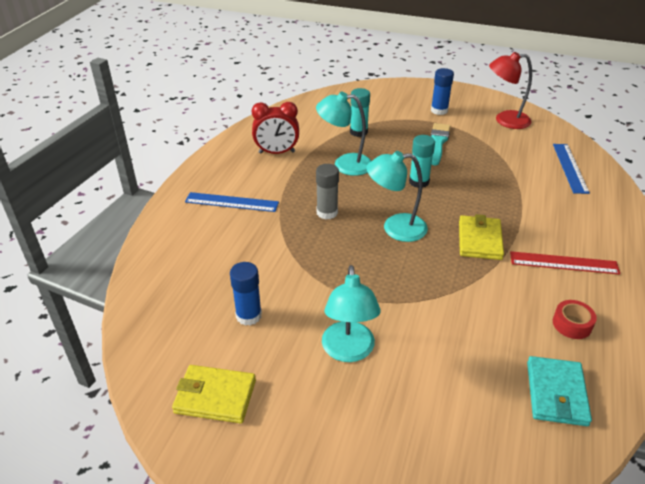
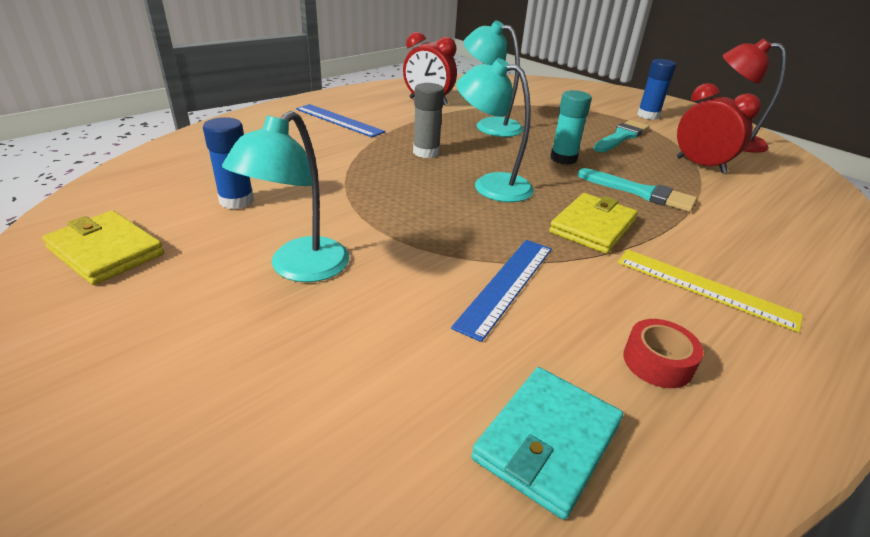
camera: 25 degrees right, 5 degrees down
(358, 132) = (533, 109): turquoise glue stick -> none
(485, 196) = (640, 192): none -> turquoise brush
(502, 154) = (700, 165): none -> red clock
(564, 263) = (704, 288): red ruler -> yellow ruler
(570, 168) = (795, 200): blue ruler -> blue ruler (506, 285)

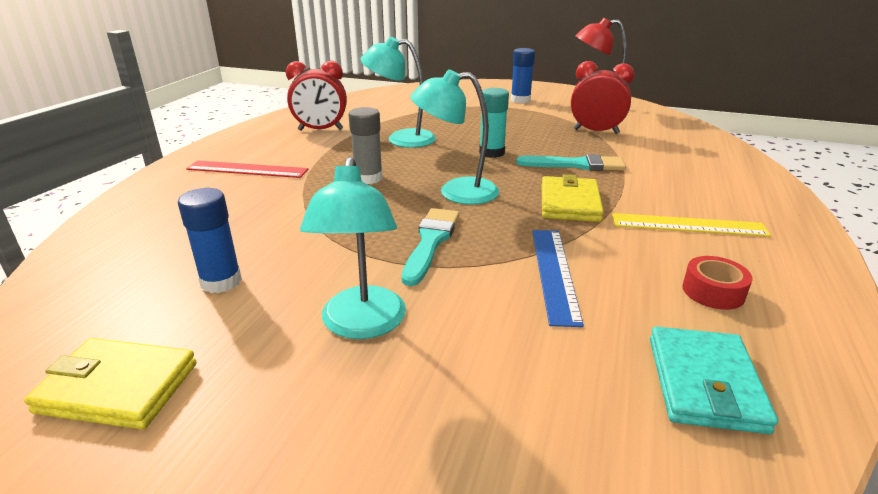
camera: 25 degrees left, 5 degrees down
(339, 120) = (247, 169): blue ruler -> red ruler
(621, 136) = (518, 122): turquoise brush -> turquoise brush (430, 242)

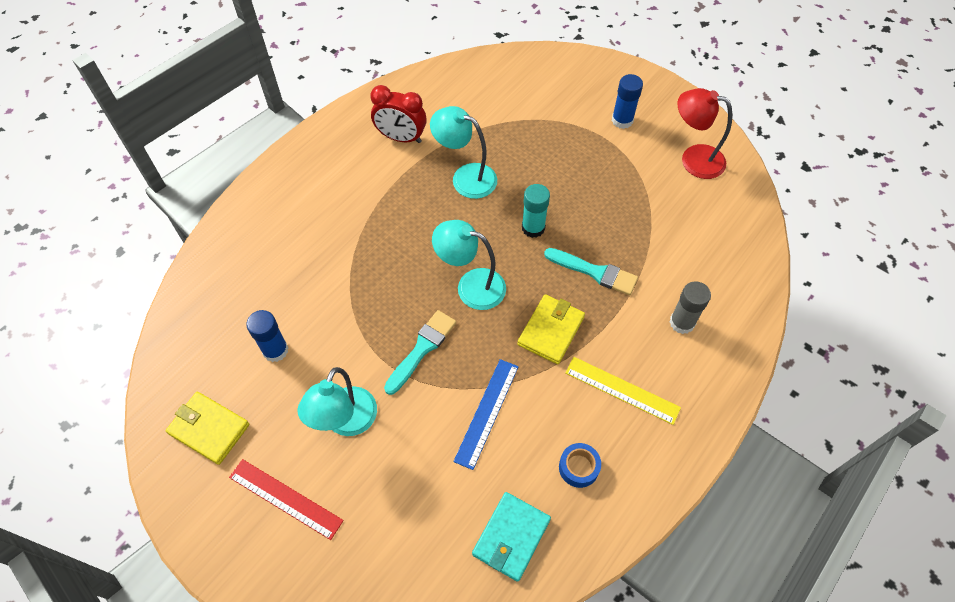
camera: 20 degrees right, 30 degrees up
(247, 169) = (322, 198): red ruler -> red ruler (285, 499)
(368, 178) = (411, 242): grey glue stick -> grey glue stick (682, 322)
(596, 131) = (654, 214): red clock -> none
(713, 292) = (578, 467): red tape -> blue tape

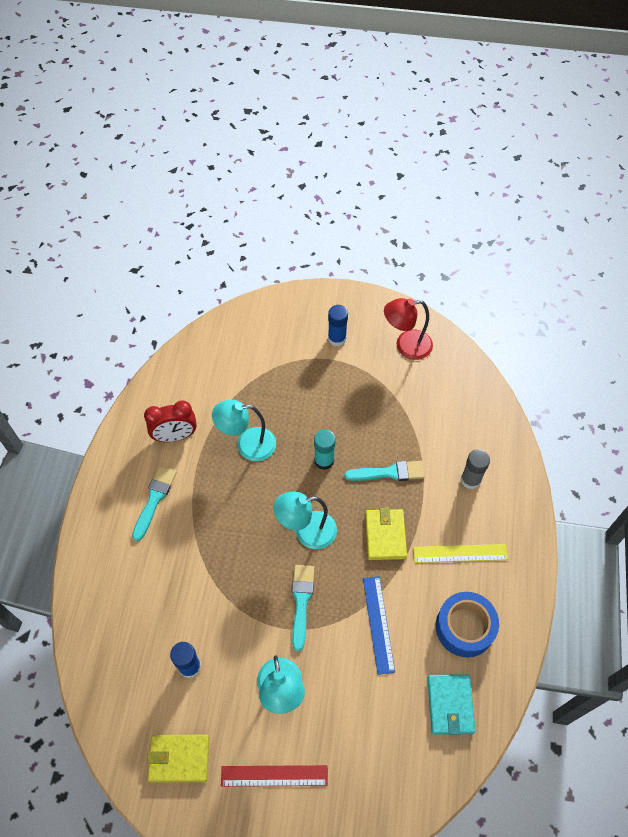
camera: 30 degrees left, 0 degrees up
(344, 184) = (154, 499): none -> turquoise brush
(578, 467) = (464, 627): blue tape -> blue tape, size x1.83

